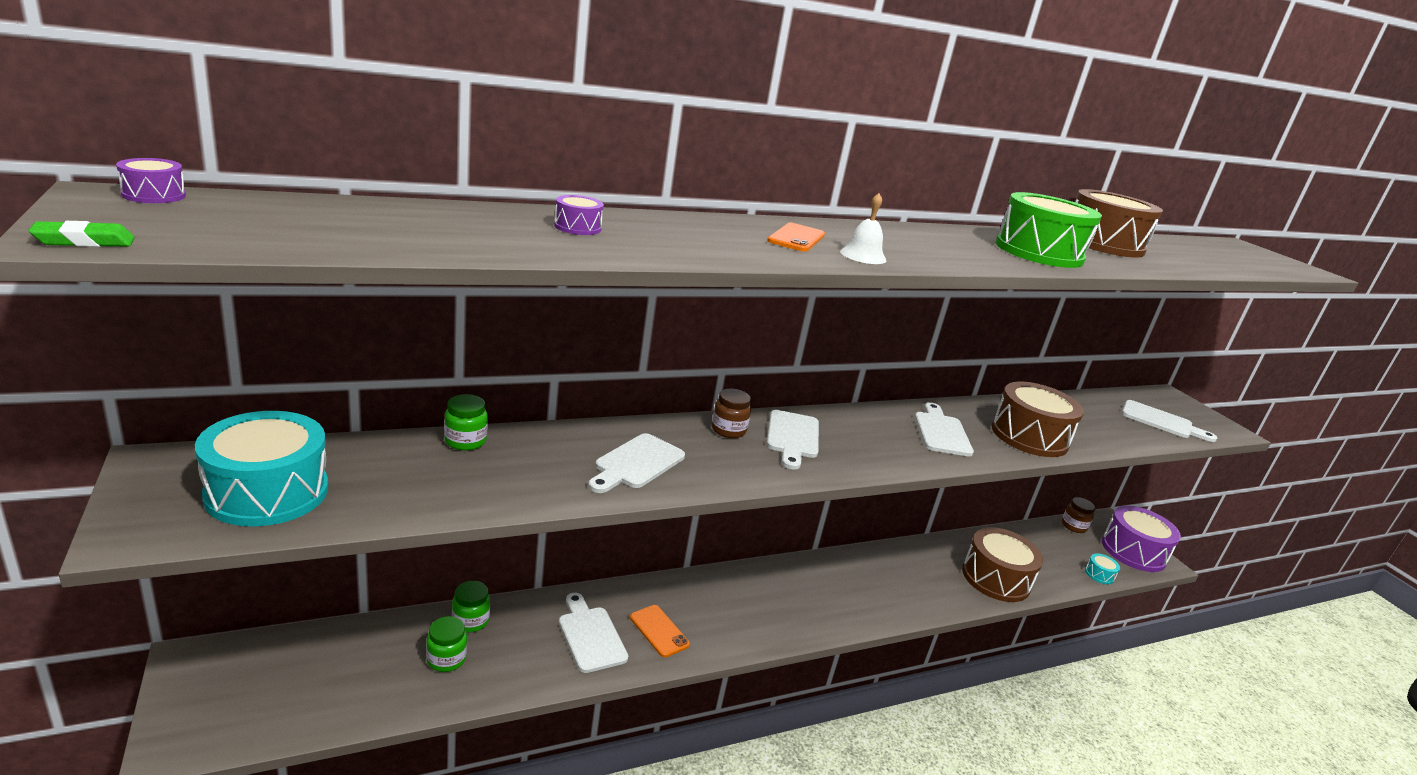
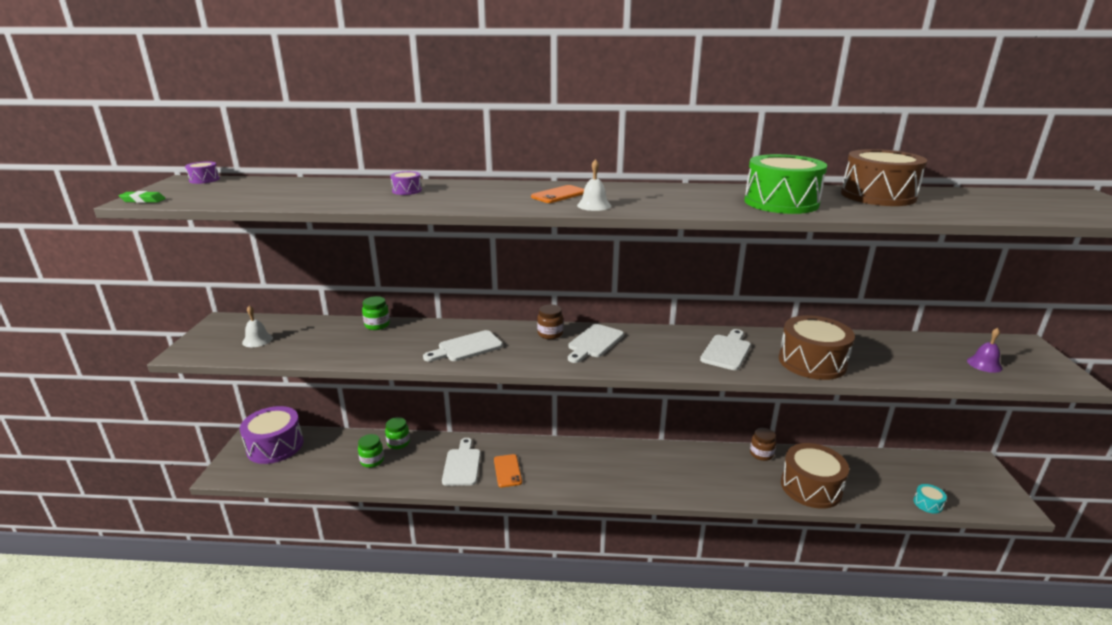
camera: 30 degrees right, 0 degrees up
(267, 492) = (257, 340): turquoise drum -> white bell
(1073, 526) = (931, 461): brown jar -> brown jar (761, 454)
(1133, 551) = (986, 492): purple drum -> purple drum (275, 446)
(1161, 421) = (984, 364): white cutting board -> purple bell

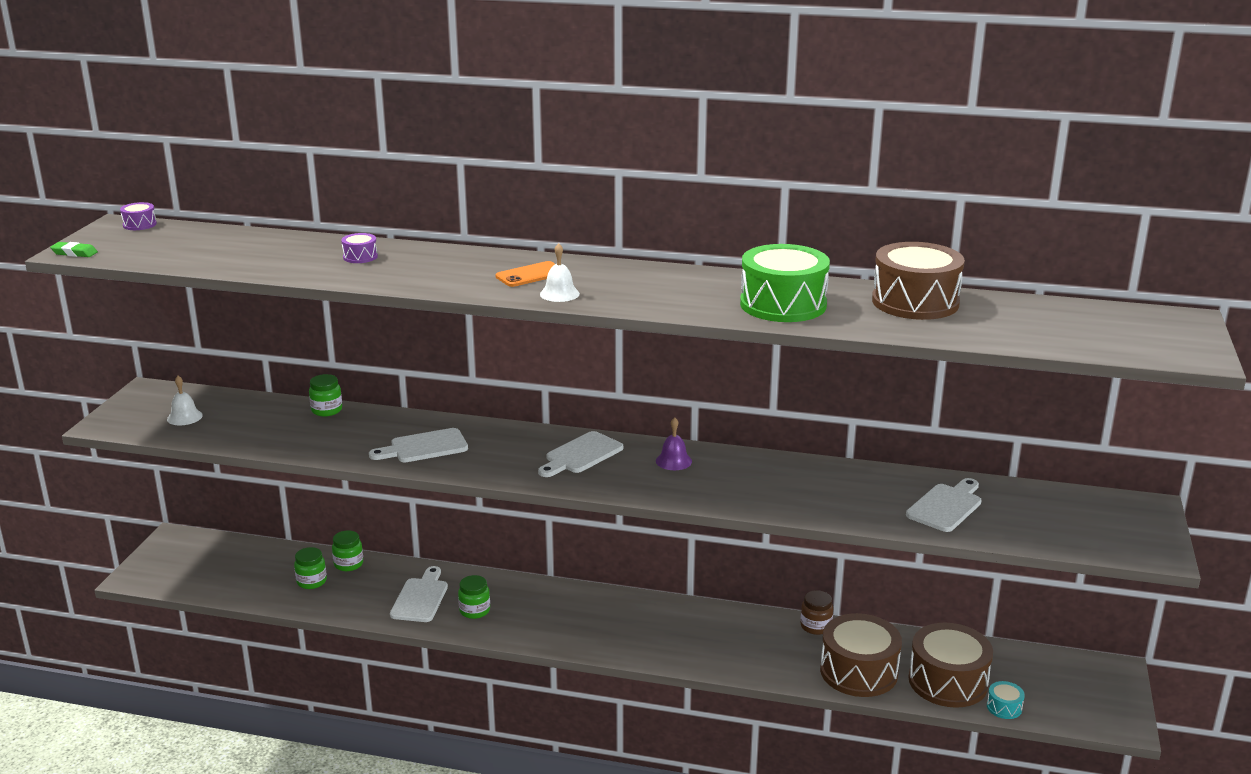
camera: 10 degrees right, 0 degrees up
(275, 446) = (198, 552): purple drum -> none
(507, 471) = (474, 611): orange phone -> green jar
(550, 334) = (532, 439): brown jar -> none
(726, 351) = (741, 479): white cutting board -> white cutting board (946, 506)
(812, 362) = (839, 502): brown drum -> brown drum (948, 681)
(984, 364) = (1063, 525): purple bell -> purple bell (673, 461)

